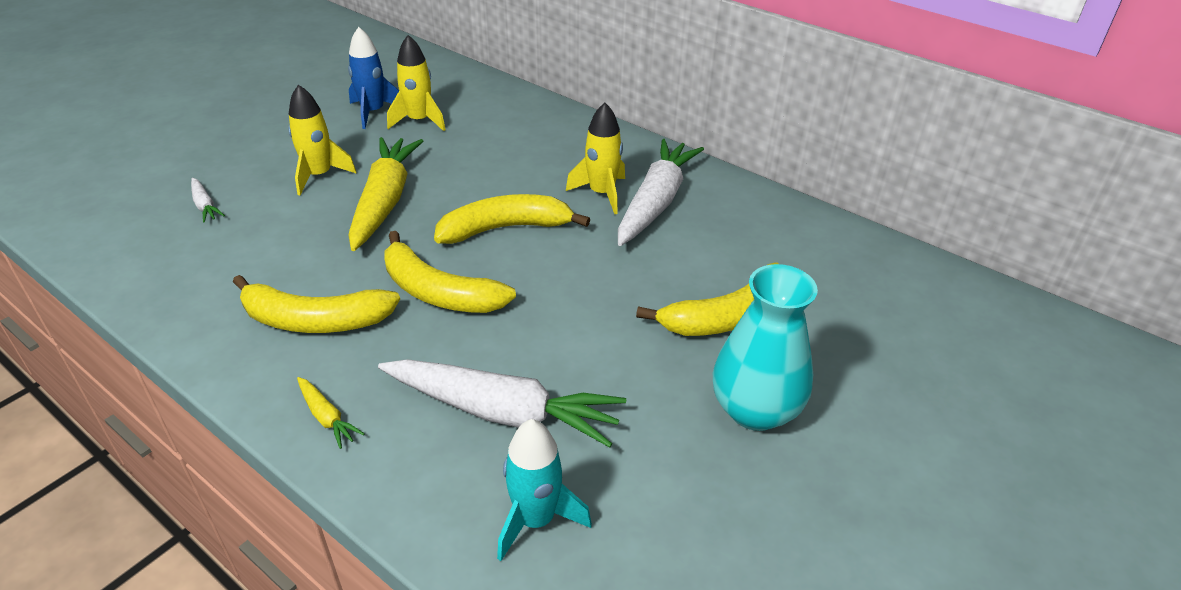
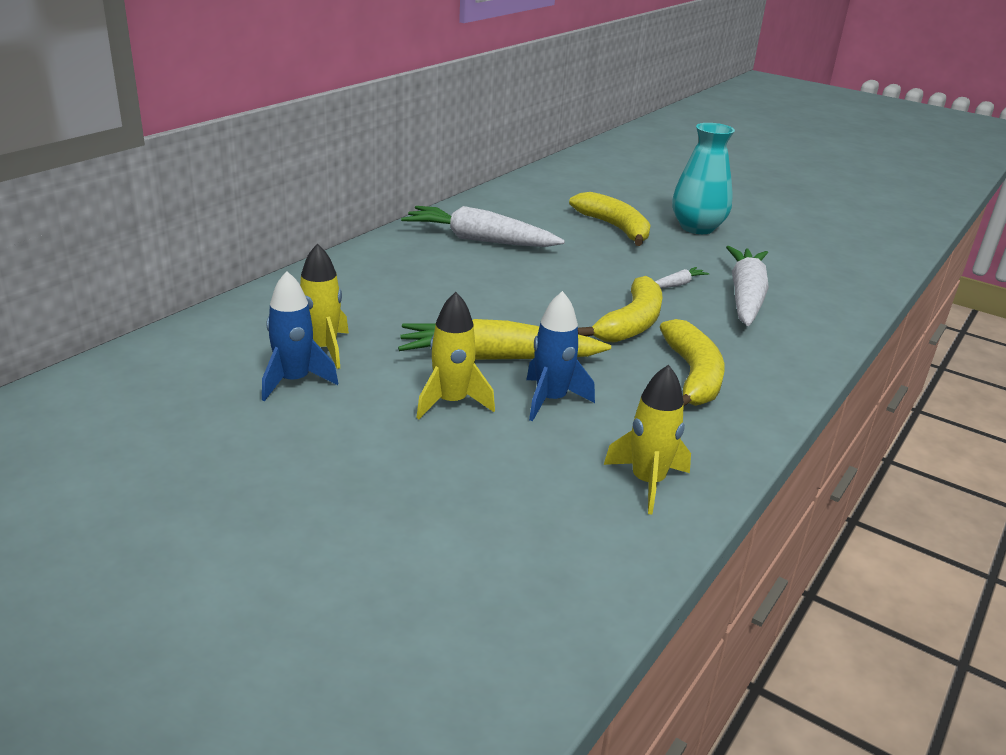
camera: 95 degrees left, 10 degrees down
(205, 205) = (528, 475): white carrot -> white carrot (678, 284)
(304, 224) = (551, 400): none -> blue rocket
(327, 417) = (793, 359): yellow carrot -> none
(505, 228) = (532, 298): yellow banana -> none
(536, 520) = (820, 287): turquoise rocket -> none
(602, 193) = (469, 259): yellow rocket -> yellow rocket (647, 482)

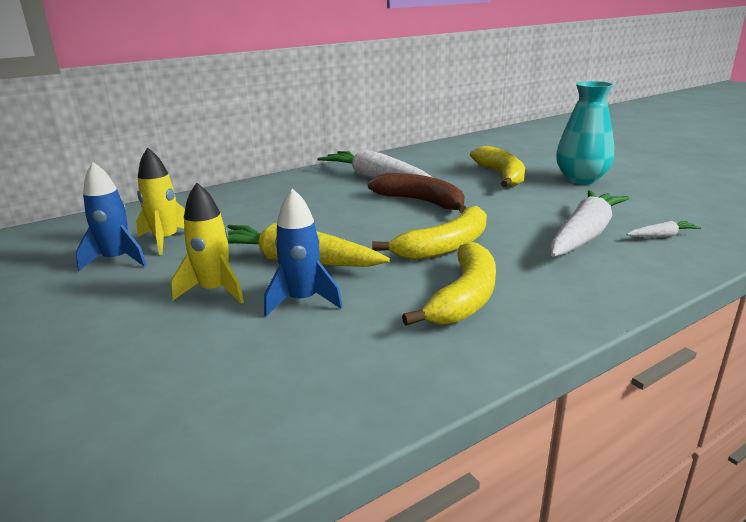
camera: 25 degrees right, 5 degrees down
(560, 270) = (421, 202): none -> brown banana
(647, 482) = (315, 394): yellow rocket -> none
(678, 284) = (522, 220): white carrot -> white carrot (662, 236)

